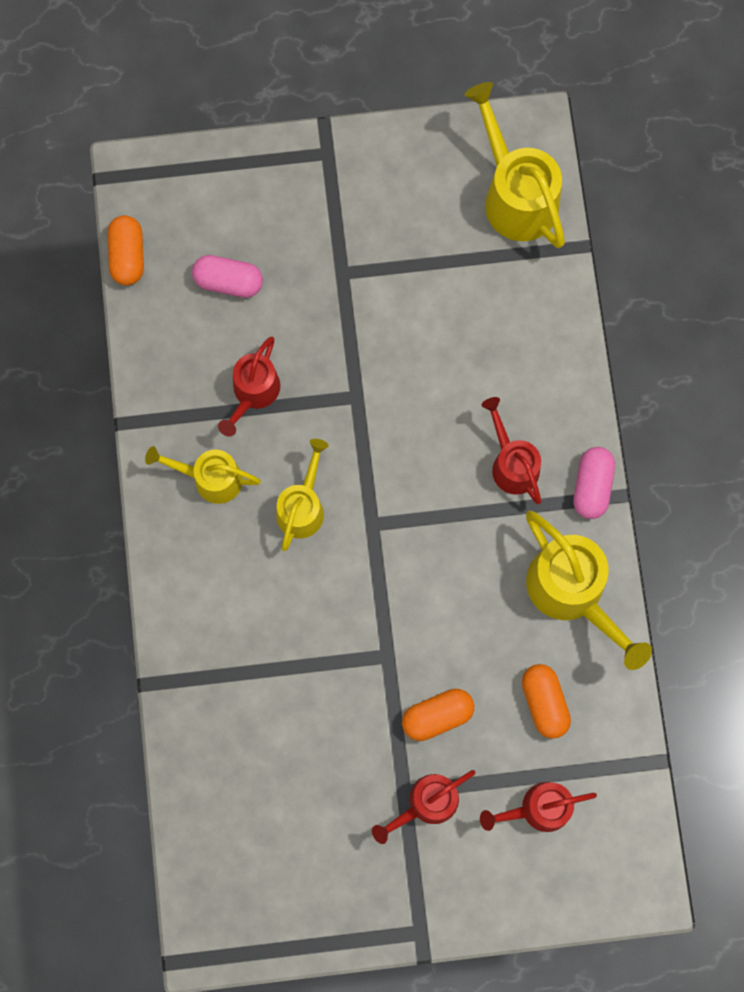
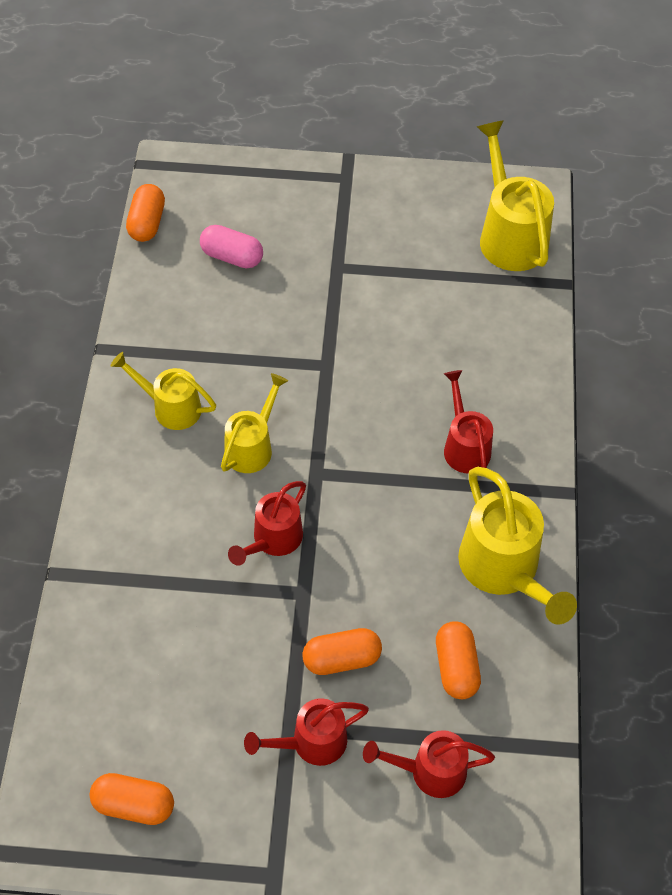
camera: 10 degrees right, 20 degrees down
(253, 393) = (230, 346): red watering can -> red watering can (273, 540)
(281, 895) = (134, 805): none -> orange capsule
(592, 486) = (540, 479): pink capsule -> none

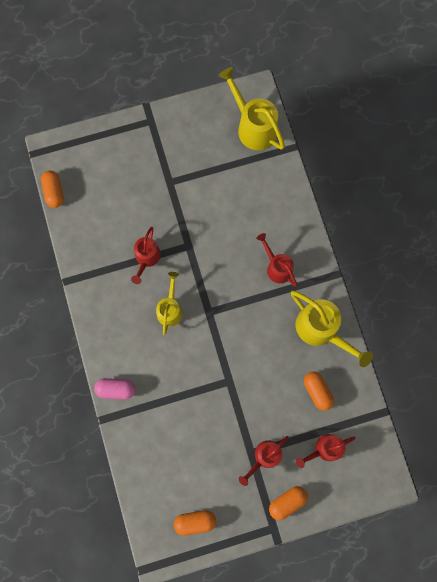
camera: 20 degrees left, 20 degrees up
(170, 407) = (118, 302): yellow watering can -> none
(232, 257) = (110, 197): pink capsule -> pink capsule (116, 389)
(273, 540) = (202, 358): red watering can -> red watering can (146, 258)
(342, 659) = (261, 409): orange capsule -> orange capsule (287, 502)

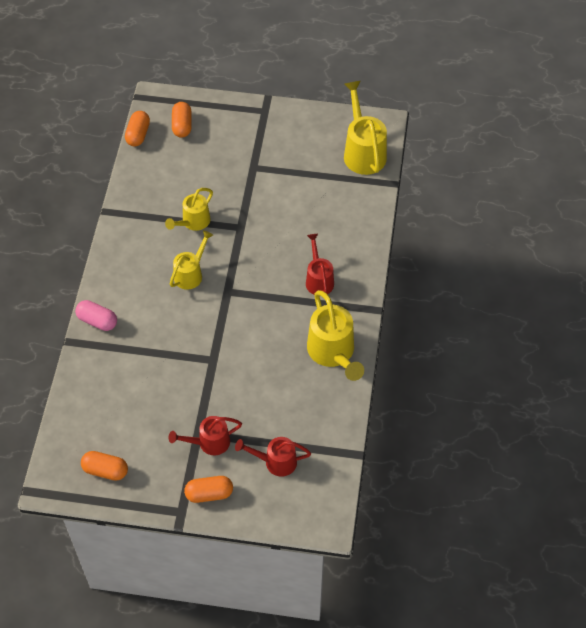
camera: 25 degrees right, 20 degrees down
(146, 258) = (193, 222): red watering can -> yellow watering can
(317, 391) = (298, 406): orange capsule -> orange capsule (182, 126)

